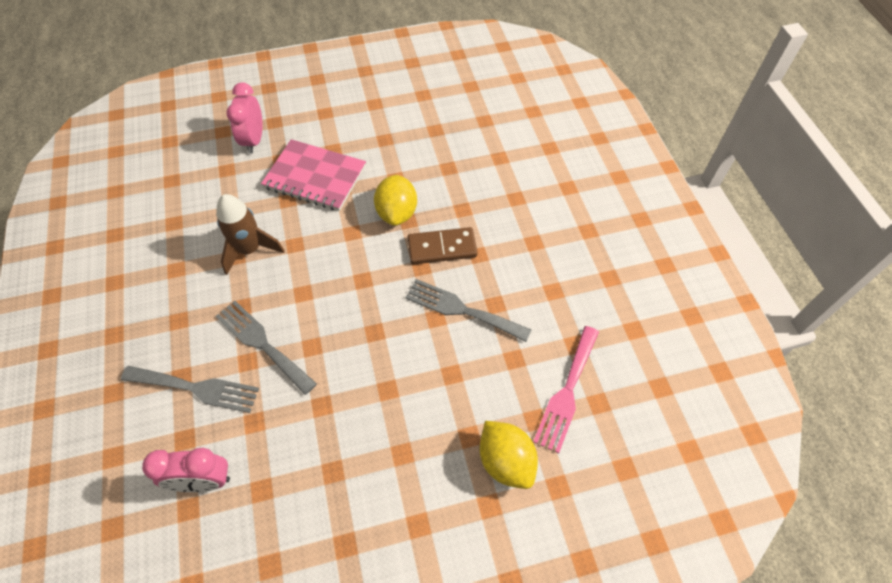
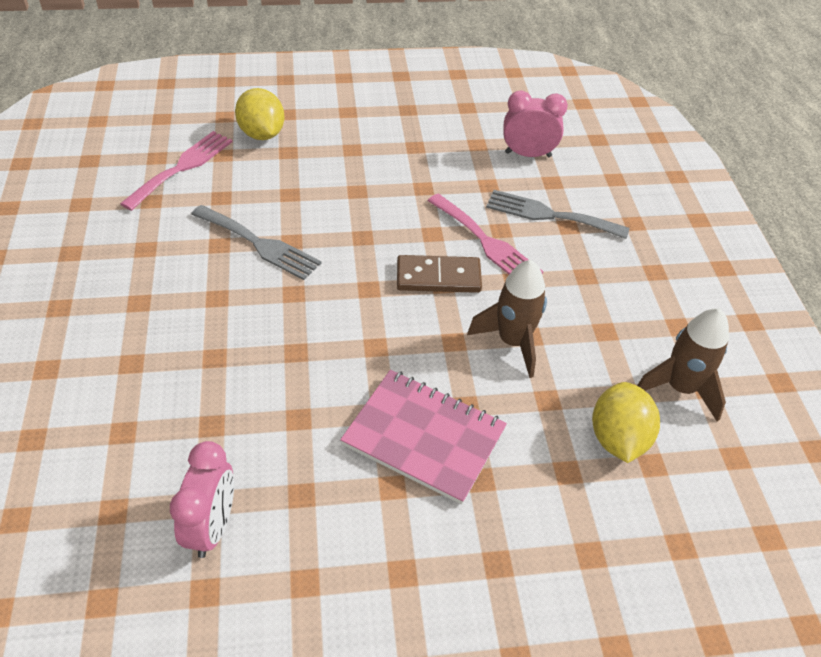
camera: 175 degrees left, 10 degrees down
(133, 231) = (680, 388): none -> brown rocket
(254, 140) = (530, 525): pink clock -> pink clock (212, 527)
(262, 344) = (486, 242): grey fork -> pink fork
(397, 213) = (308, 364): yellow lemon -> yellow lemon (618, 438)
(442, 248) = (260, 311): brown domino -> brown domino (438, 277)

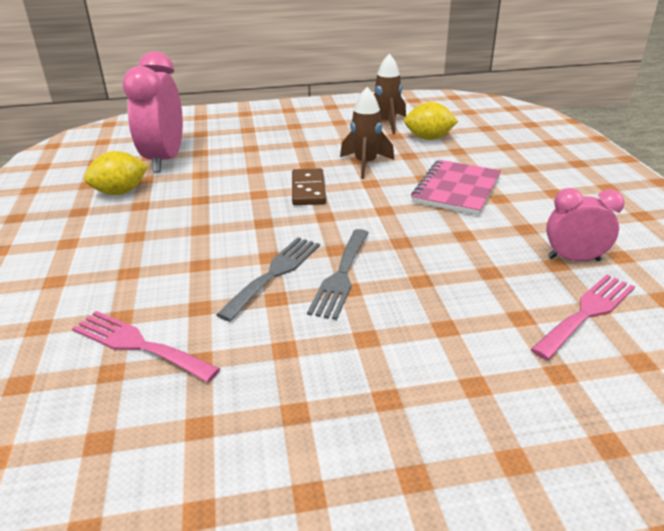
camera: 90 degrees left, 15 degrees down
(262, 134) = (89, 293): yellow lemon -> yellow lemon (120, 192)
(486, 242) = (268, 174): pink fork -> pink fork (587, 313)
(528, 154) = (165, 160): pink clock -> pink clock, size x1.73
(549, 215) = (238, 153): grey fork -> grey fork (341, 276)

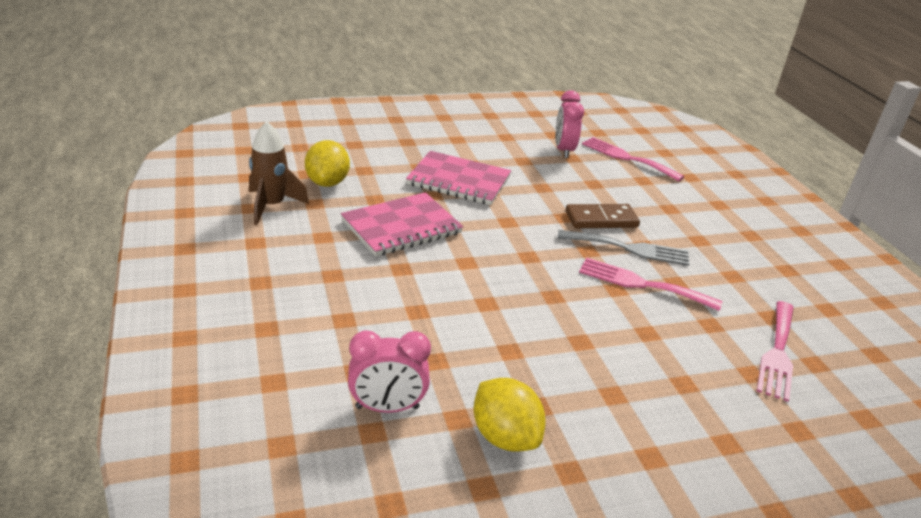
camera: 100 degrees left, 0 degrees up
(165, 160) = (387, 407): pink clock -> pink clock, size x0.58
(274, 273) = (641, 284): grey fork -> pink fork
(308, 189) = (471, 267): brown domino -> brown domino (601, 219)
(365, 164) = (402, 227): brown rocket -> pink notebook

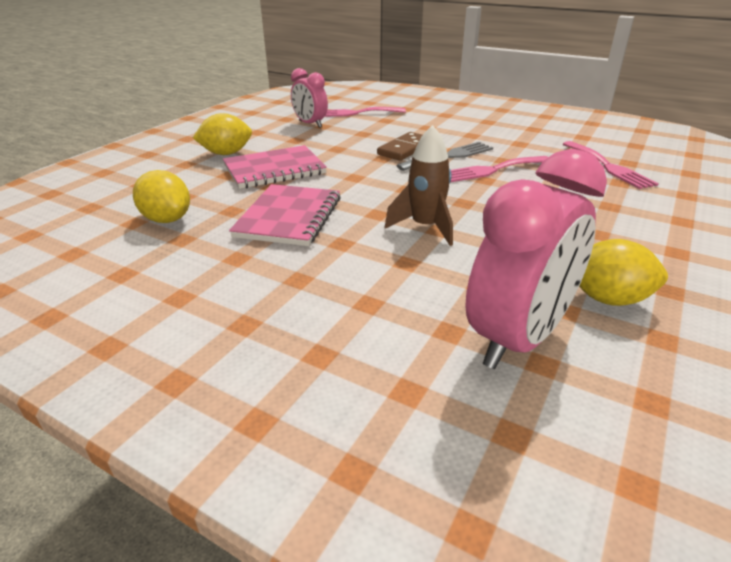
camera: 40 degrees left, 0 degrees up
(271, 206) = (143, 262): brown rocket -> brown rocket (425, 227)
(387, 407) = (517, 339): pink clock -> pink clock, size x1.73
(449, 147) = (226, 153): none -> yellow lemon

